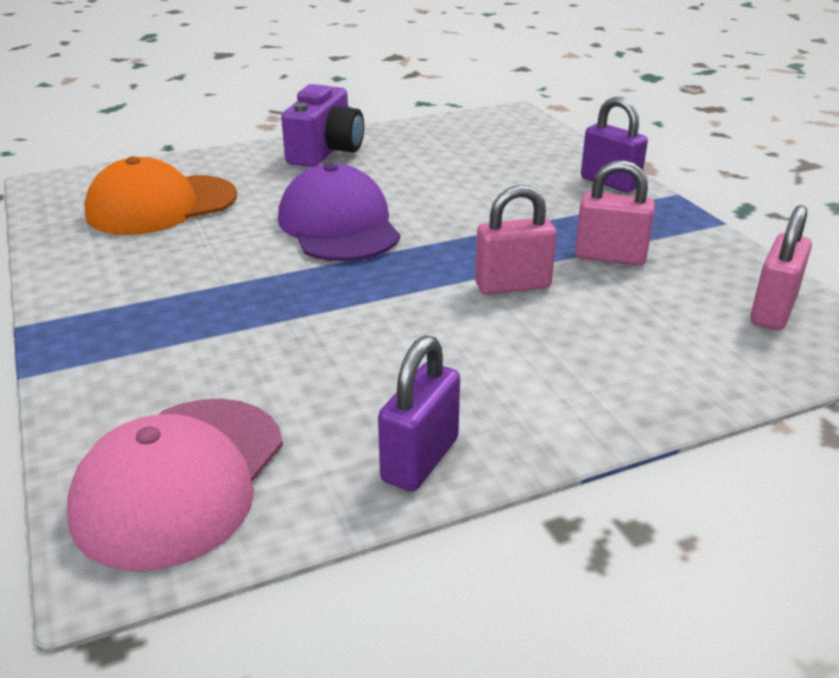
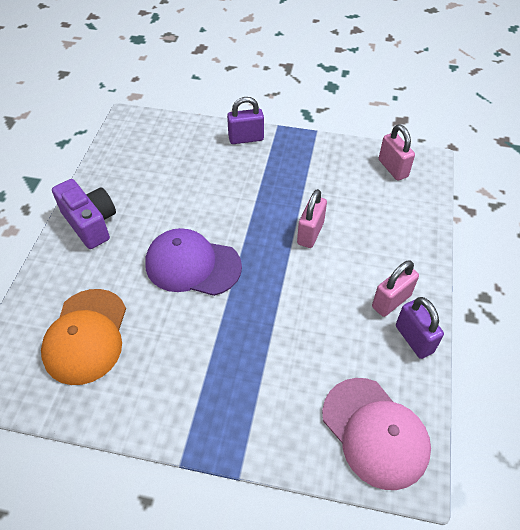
camera: 55 degrees left, 20 degrees up
(610, 257) = (313, 186): pink padlock -> pink padlock (391, 301)

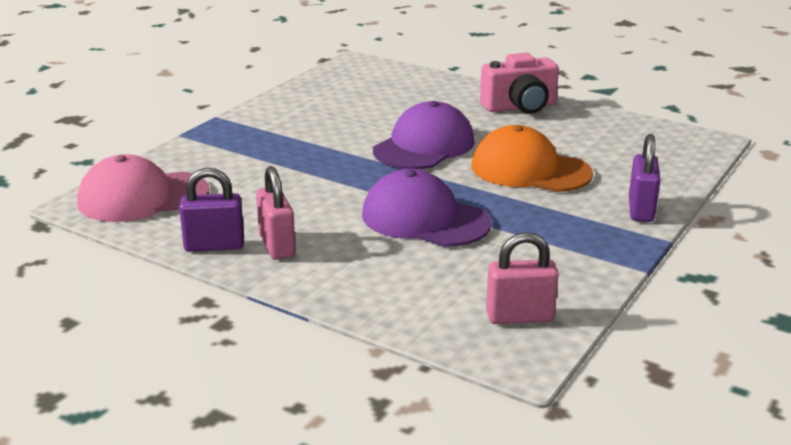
camera: 110 degrees right, 25 degrees down
(86, 336) = (374, 95): orange cap -> orange cap (530, 170)
(90, 223) = (520, 107): purple camera -> pink camera
(310, 233) = (425, 219): pink padlock -> purple cap

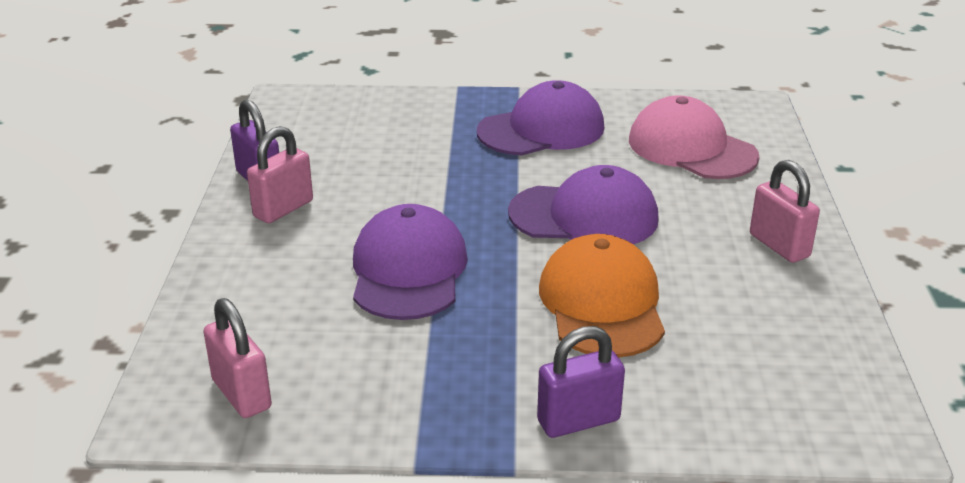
camera: 60 degrees right, 5 degrees up
(142, 197) = (320, 116): pink cap -> pink cap (691, 148)
(292, 126) = (541, 129): none -> purple cap
(520, 107) = (779, 246): pink camera -> pink padlock

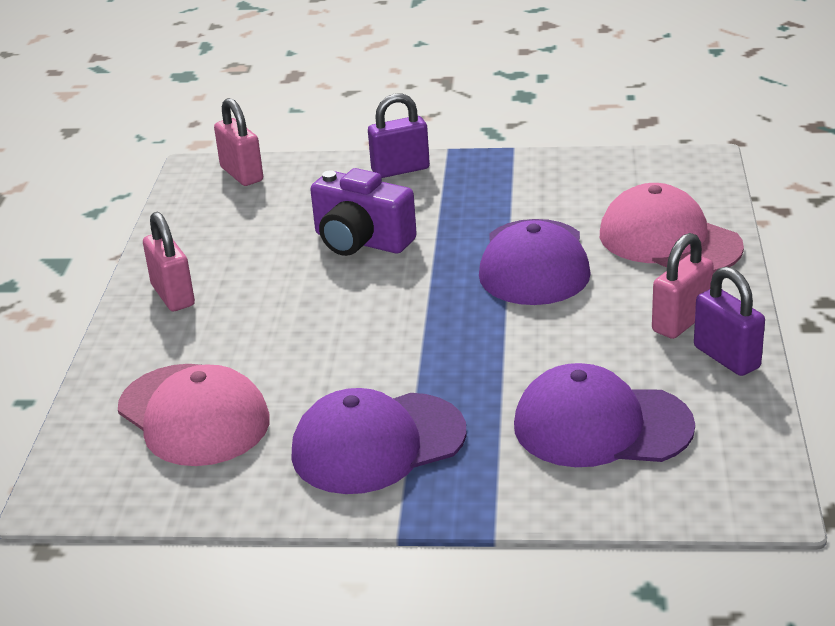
camera: 175 degrees left, 0 degrees up
(241, 394) = (647, 175): pink padlock -> pink padlock (242, 174)
(256, 293) = (669, 240): none -> pink cap
(584, 216) = (354, 321): purple cap -> purple cap (601, 426)
(602, 304) = (361, 241): orange cap -> purple camera

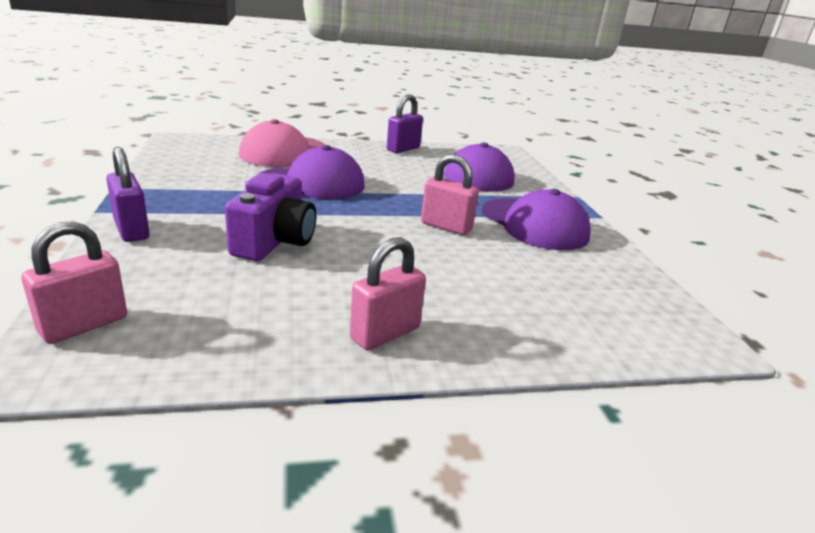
camera: 110 degrees left, 5 degrees down
(193, 415) = (559, 293): pink cap -> none
(681, 321) = (373, 155): pink padlock -> pink padlock (446, 227)

